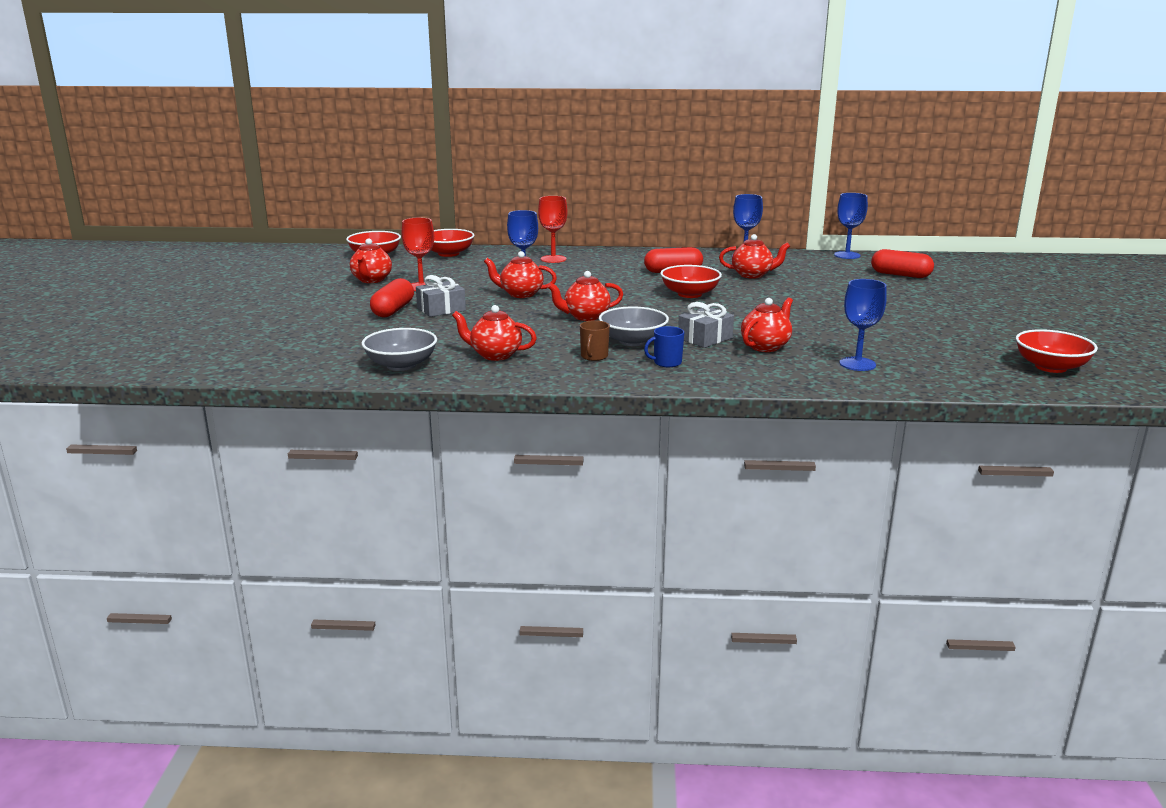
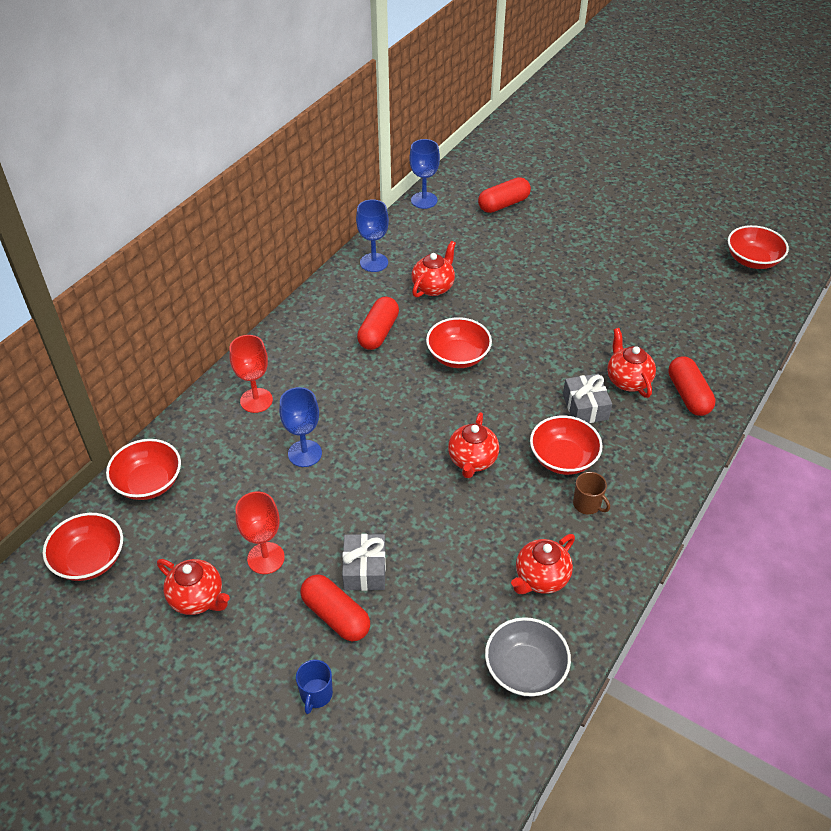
camera: 60 degrees left, 25 degrees up
(520, 294) = (362, 480): red teapot -> none
(633, 341) = (563, 458): grey bowl -> red bowl
(666, 363) = (630, 462): blue mug -> blue mug (316, 694)
(790, 370) = (688, 395): none -> red capsule
(857, 364) = (695, 350): blue goblet -> none

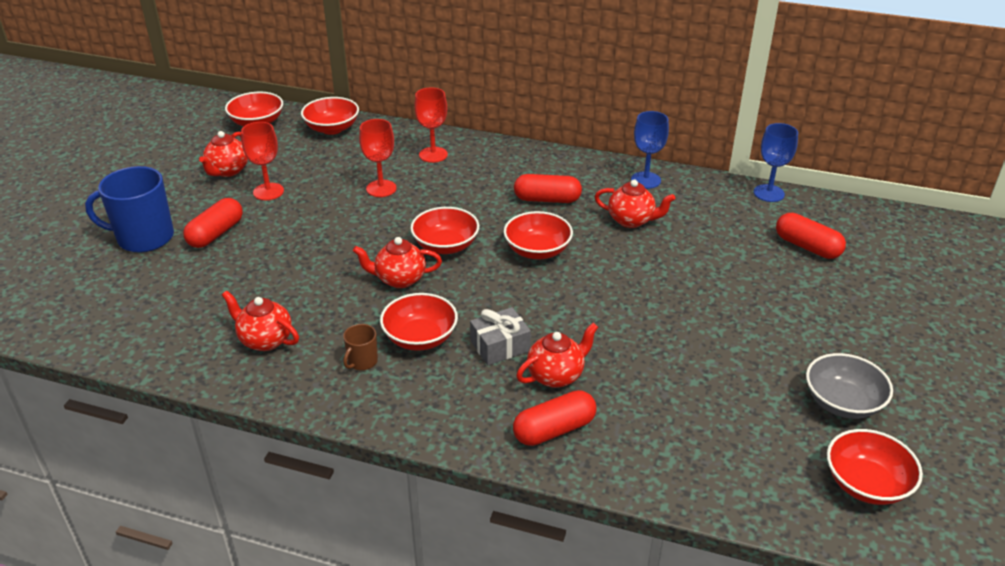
camera: 75 degrees right, 10 degrees down
(305, 453) = (381, 188): blue goblet -> red goblet
(316, 694) = (144, 238): blue mug -> blue mug, size x2.15
(365, 569) = (263, 240): grey gift -> none
(428, 418) = (445, 245): none -> red bowl
(525, 669) = (165, 342): grey bowl -> grey bowl (842, 402)

